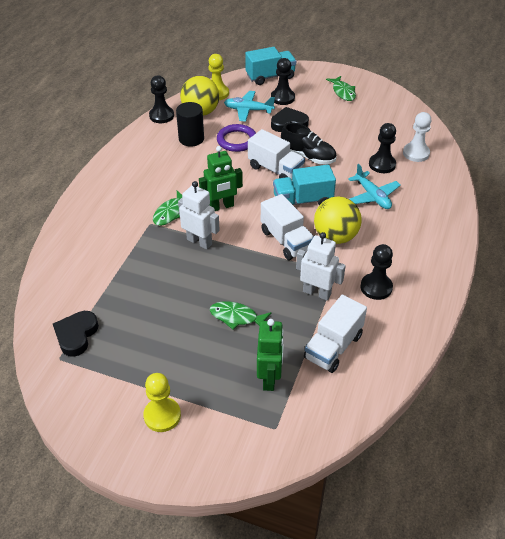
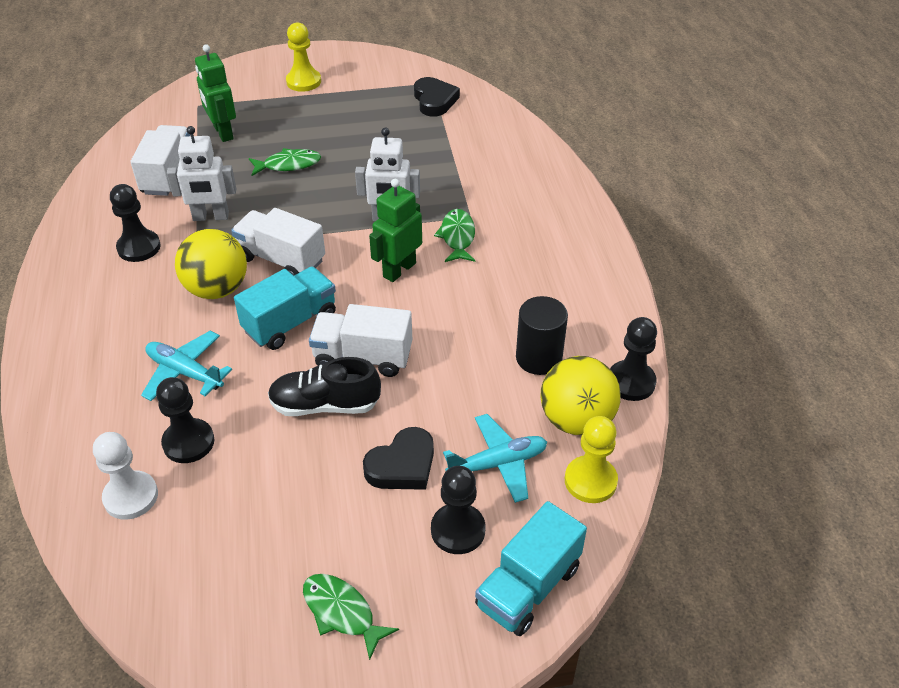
camera: 150 degrees right, 0 degrees up
(237, 140) = (464, 386): purple ring -> none

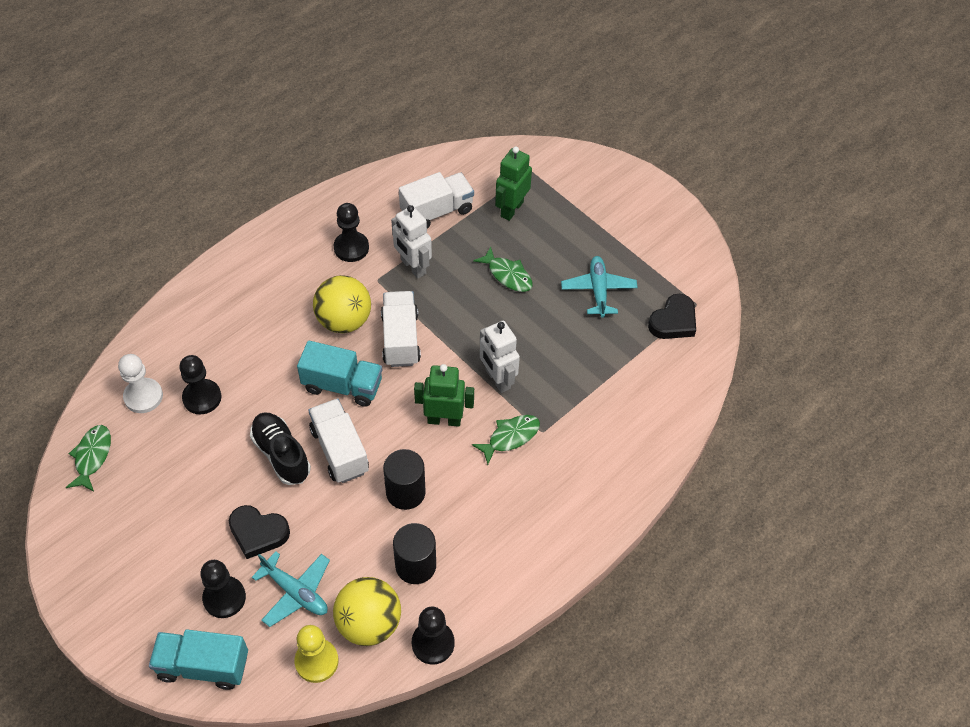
camera: 55 degrees right, 10 degrees up
(185, 372) = (257, 355): turquoise plane -> turquoise plane (598, 290)
(303, 81) = (619, 217): yellow pawn -> none
(342, 612) = (125, 566): green fish -> green fish (92, 456)
(453, 330) = (405, 492): none -> black cylinder

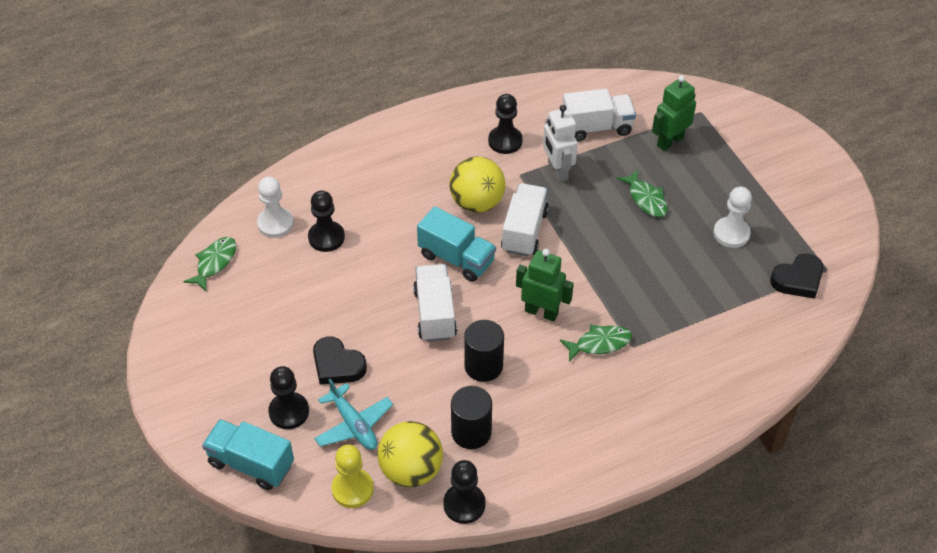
camera: 20 degrees right, 5 degrees down
(281, 454) = (381, 303): black shoe -> none
(497, 379) = (604, 289): white robot -> none
(598, 290) = (731, 233): turquoise plane -> white pawn

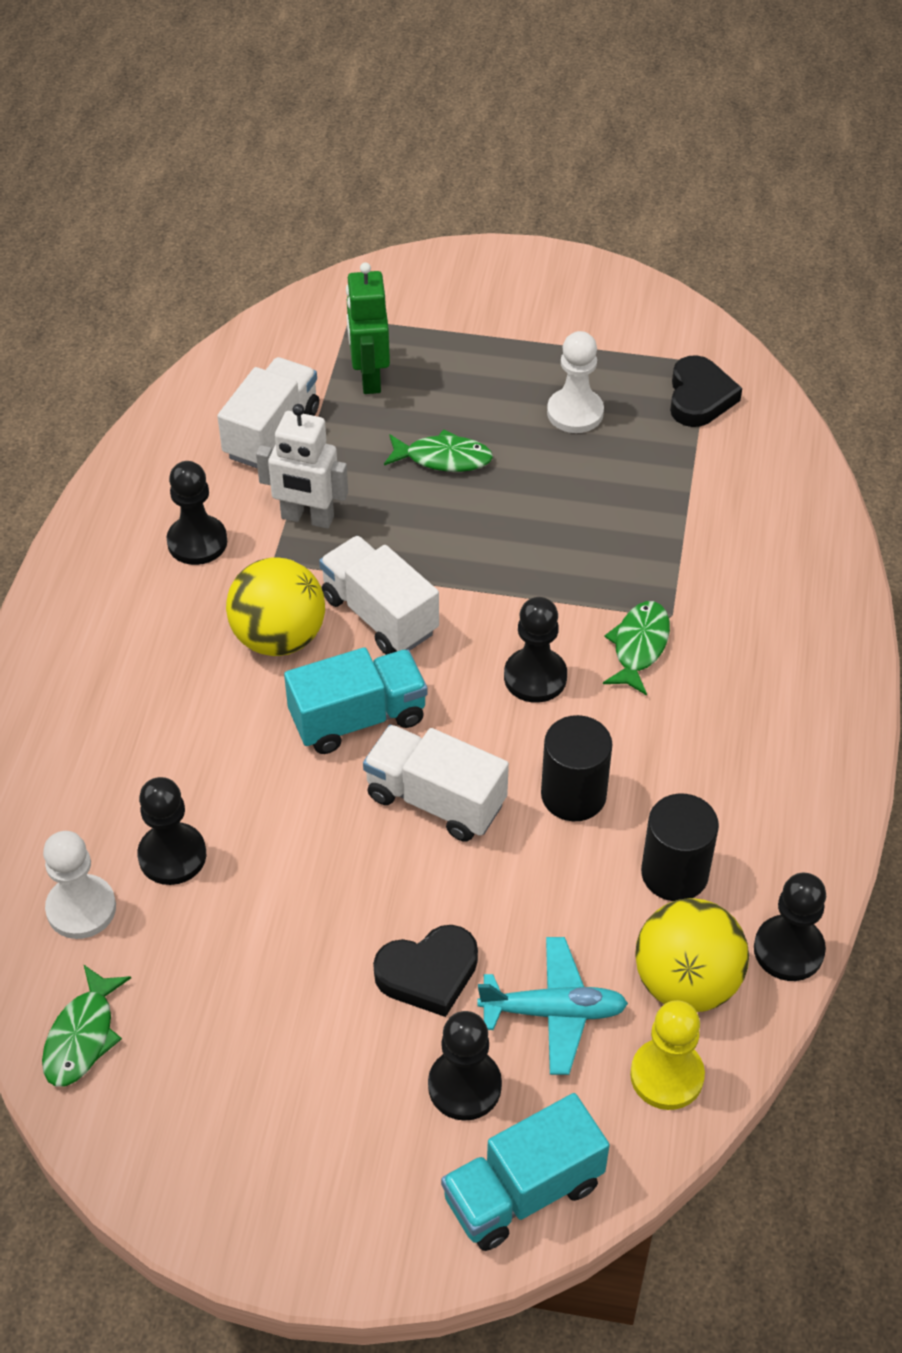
camera: 55 degrees left, 0 degrees up
(215, 263) = (82, 1036): green fish -> green fish turned 135 degrees counterclockwise
(541, 312) = (535, 677): green robot -> black pawn

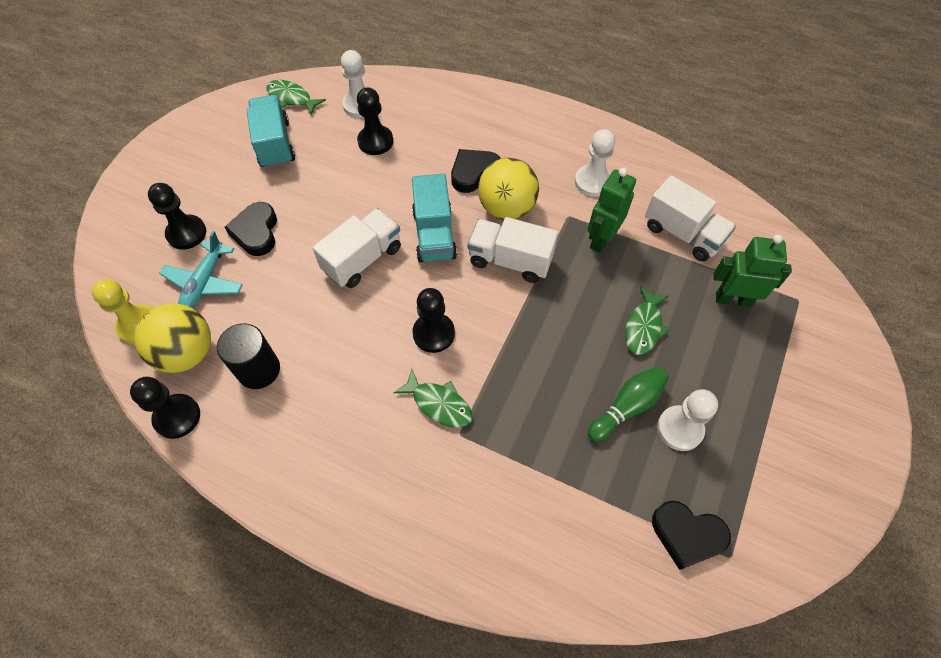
camera: 105 degrees right, 10 degrees up
(197, 542) = (592, 182): black pawn -> white pawn
(214, 694) = (474, 173): none -> black heart
(307, 518) = (601, 239): white robot -> green robot
(379, 615) = (510, 261): white truck -> white truck turned 135 degrees counterclockwise
(523, 1191) = (119, 244): turquoise truck -> turquoise truck (275, 144)
(566, 462) = (627, 407): none -> green bowling pin
(573, 795) = (337, 330): black cylinder -> none

